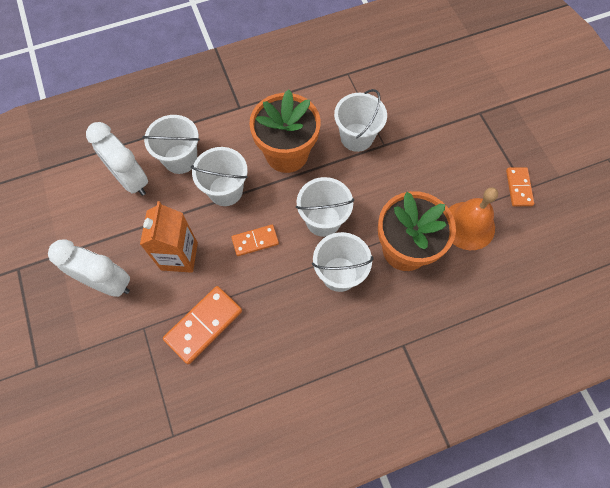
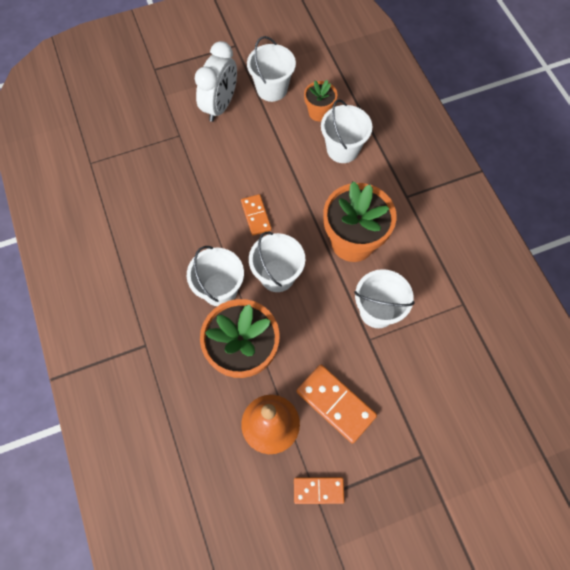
camera: 90 degrees right, 0 degrees up
(131, 180) = (319, 112): white clock -> orange flower pot
(179, 256) = (242, 156): orange carton -> none
(204, 325) = (178, 178): orange domino -> orange domino (335, 404)
(225, 190) = (309, 189): white bucket -> white bucket (272, 89)

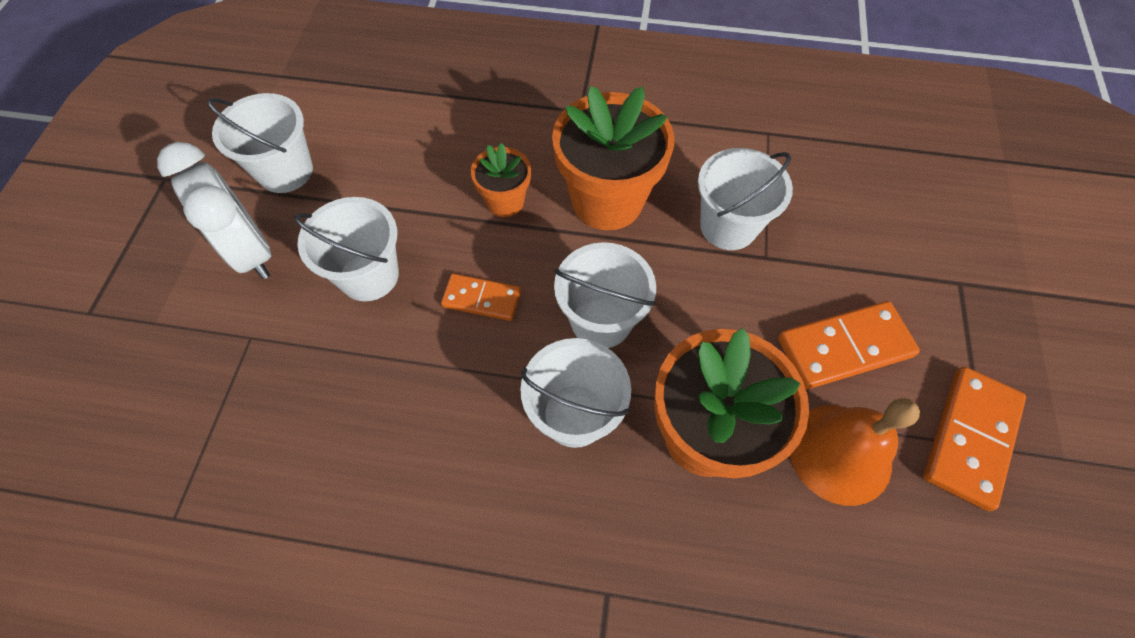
camera: 60 degrees left, 5 degrees down
(318, 490) = (970, 438): orange domino -> orange domino, size x1.61
(319, 112) = (376, 137): orange flower pot -> orange flower pot (505, 201)
(342, 149) = (456, 140): white bucket -> white bucket (369, 275)

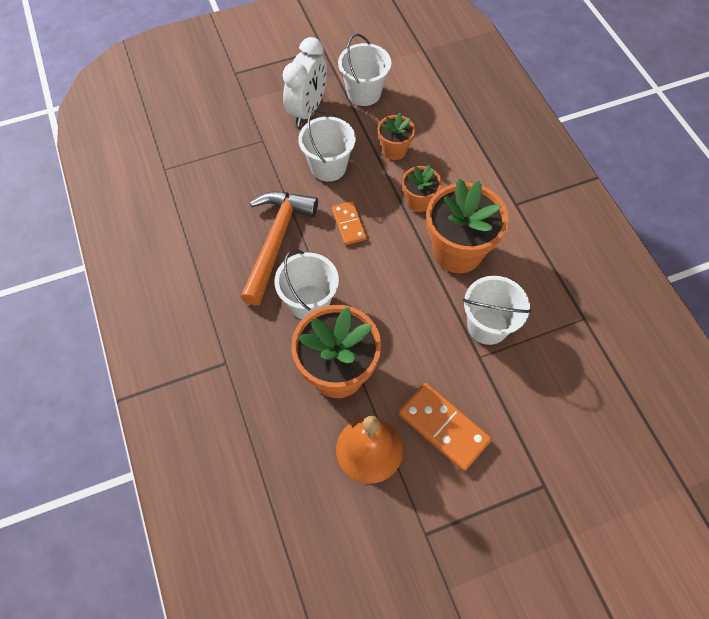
camera: 60 degrees right, 0 degrees up
(407, 186) = (394, 150): none -> orange flower pot
(442, 409) = (276, 241): none -> orange hammer
(601, 321) = (374, 288): white bucket -> none
(970, 438) = (426, 524): orange domino -> none

